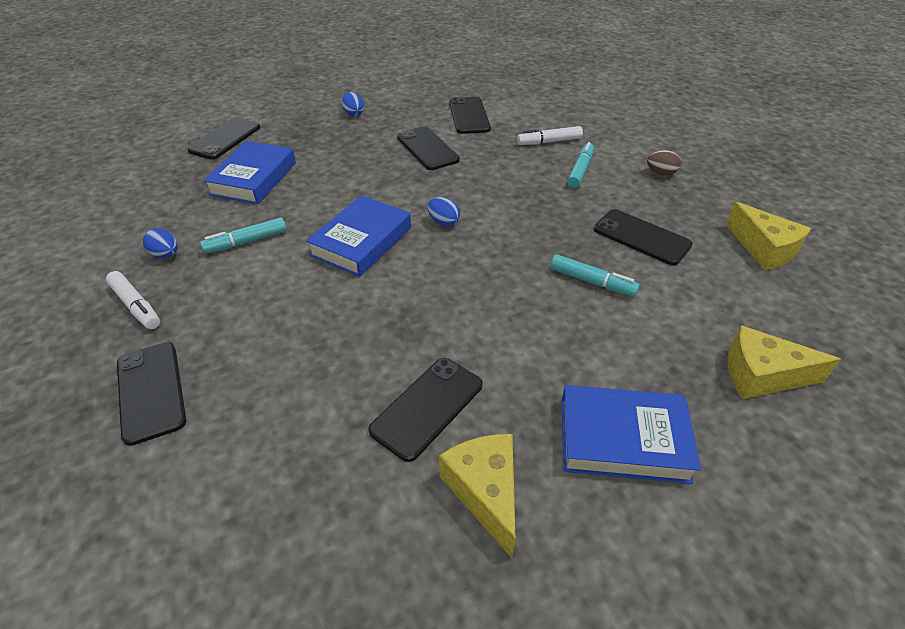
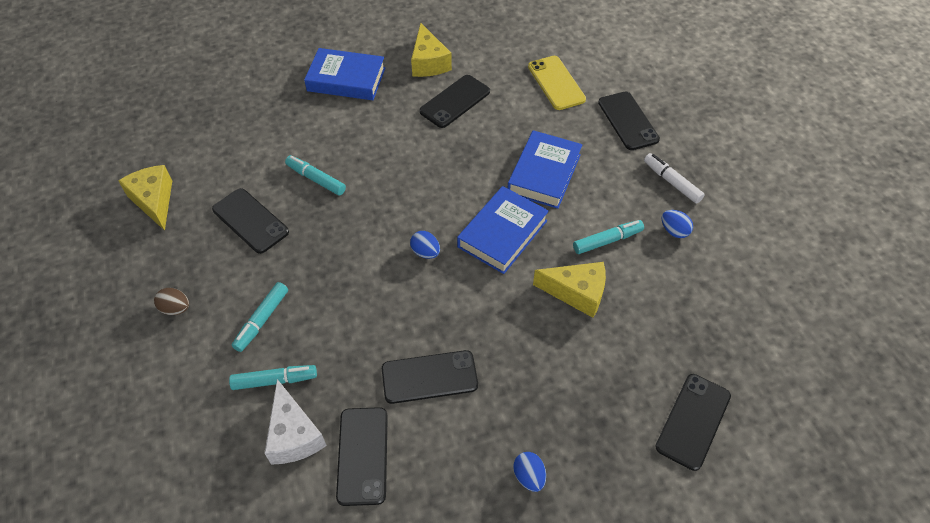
camera: 175 degrees left, 10 degrees up
(247, 460) = (556, 83): none -> yellow phone
(253, 178) = (629, 334): blue book -> blue book (544, 174)
(427, 149) = (429, 377): black phone -> black phone turned 75 degrees counterclockwise
(521, 121) = (294, 435): none -> white cheese
(549, 142) = (275, 380): white marker -> turquoise marker
(762, 375) = (241, 106): yellow cheese -> yellow cheese (577, 293)

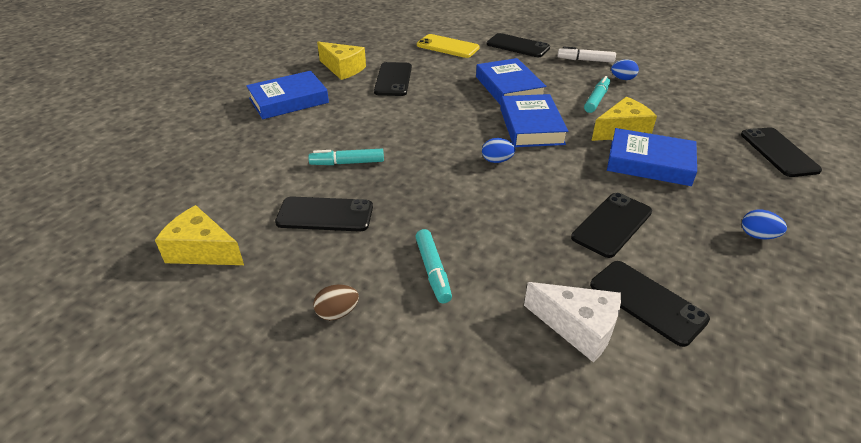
camera: 40 degrees left, 15 degrees down
(275, 380) = (506, 303): turquoise marker -> none
(548, 344) = (649, 163): none -> blue book

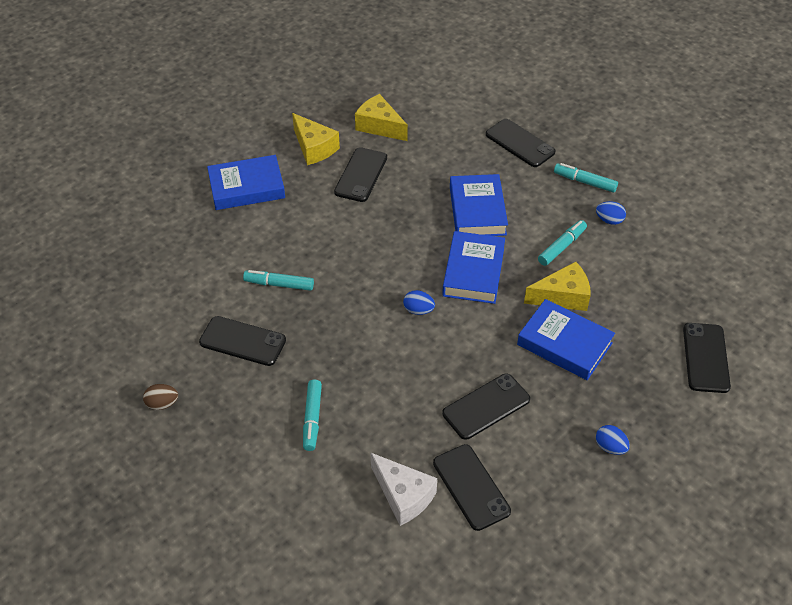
camera: 15 degrees right, 10 degrees up
(202, 251) = (136, 357): yellow cheese -> yellow cheese (379, 126)
(337, 313) = (226, 440): brown egg -> brown egg (162, 404)
(447, 47) = (440, 130): yellow phone -> none
(585, 60) = (584, 182): white marker -> turquoise marker

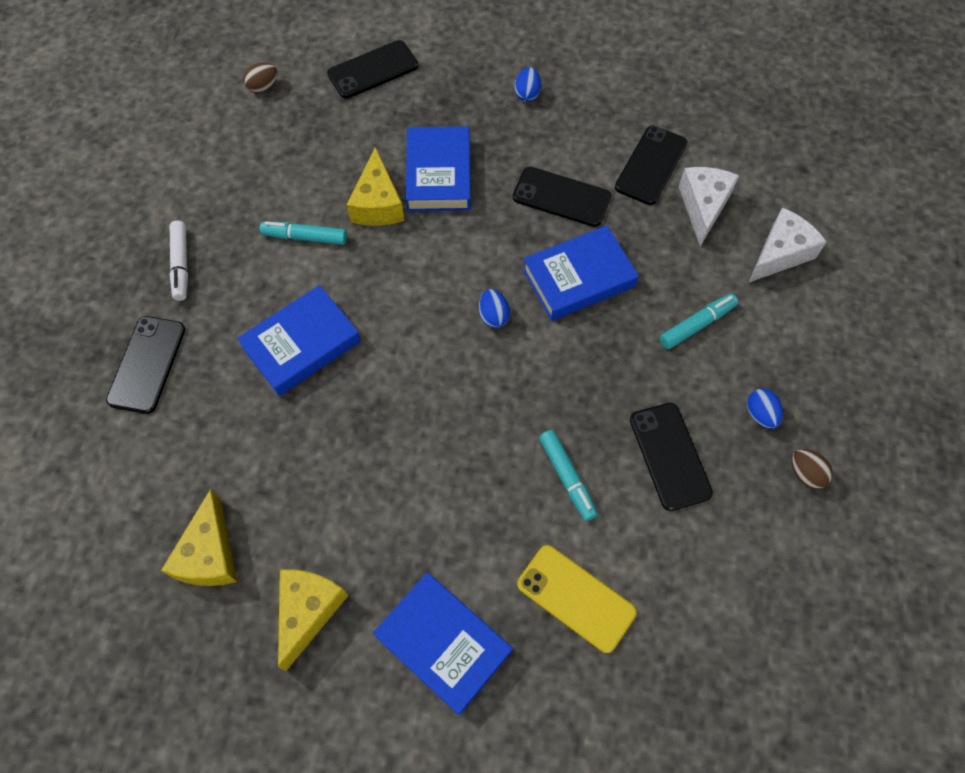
camera: 125 degrees left, 15 degrees up
(212, 249) = (576, 598): none -> yellow phone
(319, 517) = (780, 253): none -> white cheese
(361, 175) = (323, 512): black phone -> none
(473, 272) = (401, 296): blue book -> blue book (578, 278)
(562, 296) = (377, 204): yellow cheese -> yellow cheese turned 135 degrees counterclockwise
(584, 182) = (181, 264): turquoise marker -> white marker
(609, 220) = (233, 214): blue egg -> blue egg (760, 414)
(728, 284) = (263, 87): none -> brown egg

